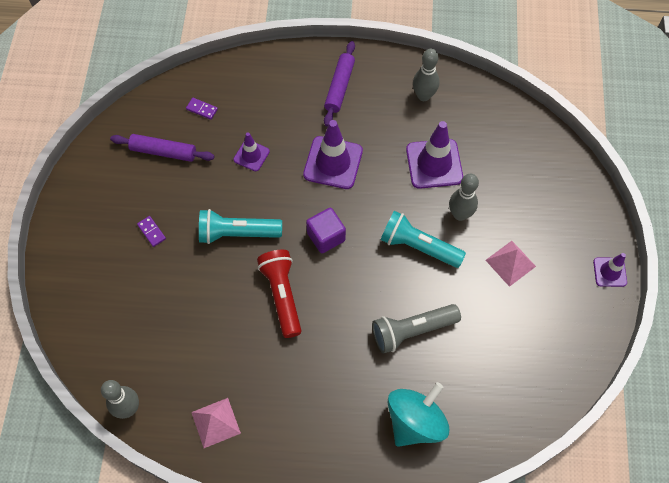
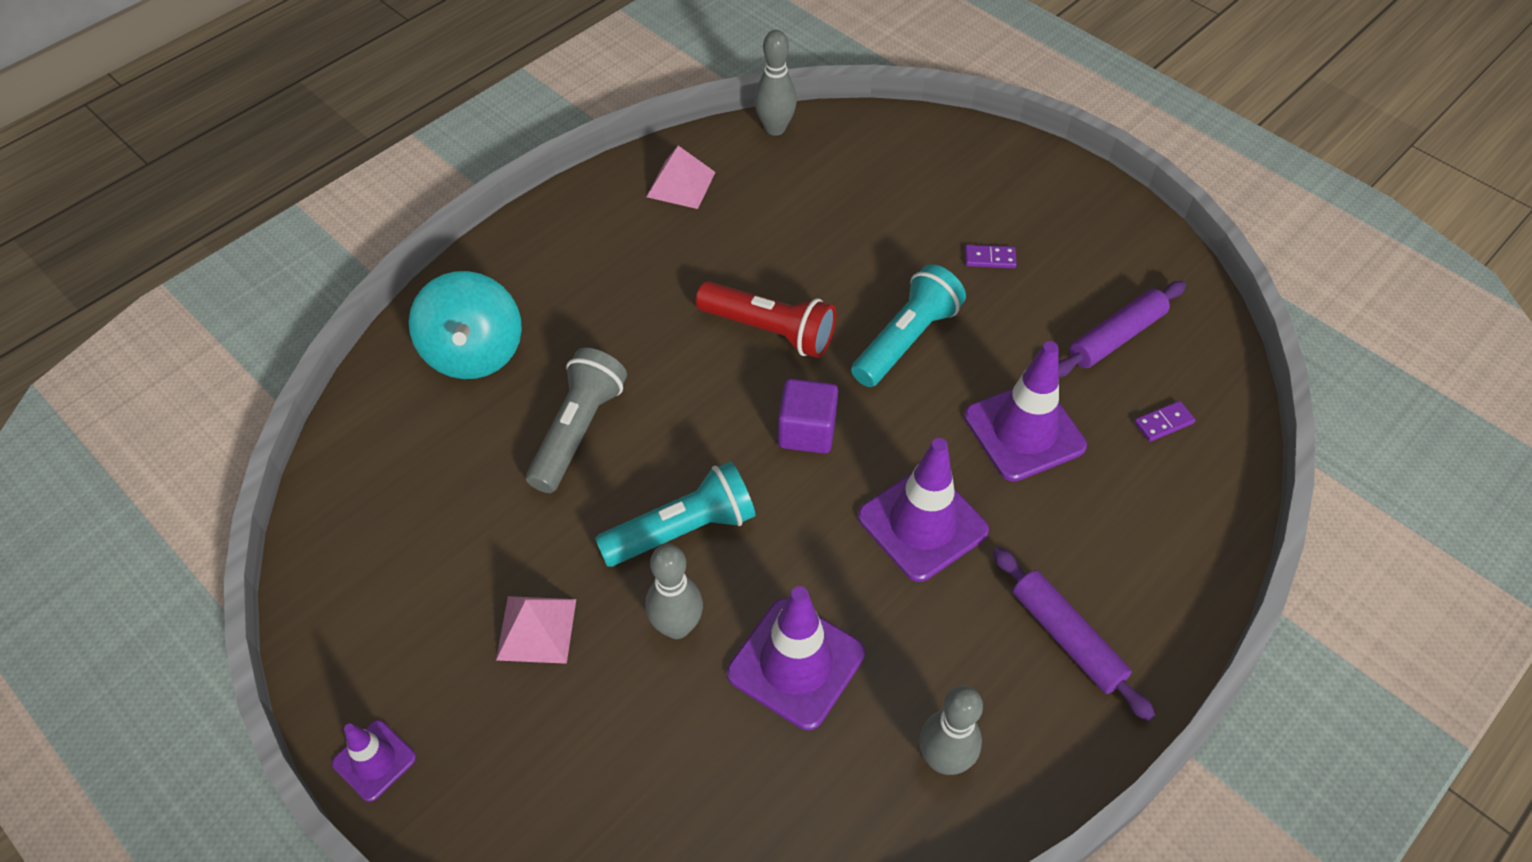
camera: 130 degrees right, 10 degrees down
(251, 155) = (1024, 431): purple traffic cone -> purple traffic cone, size x1.79

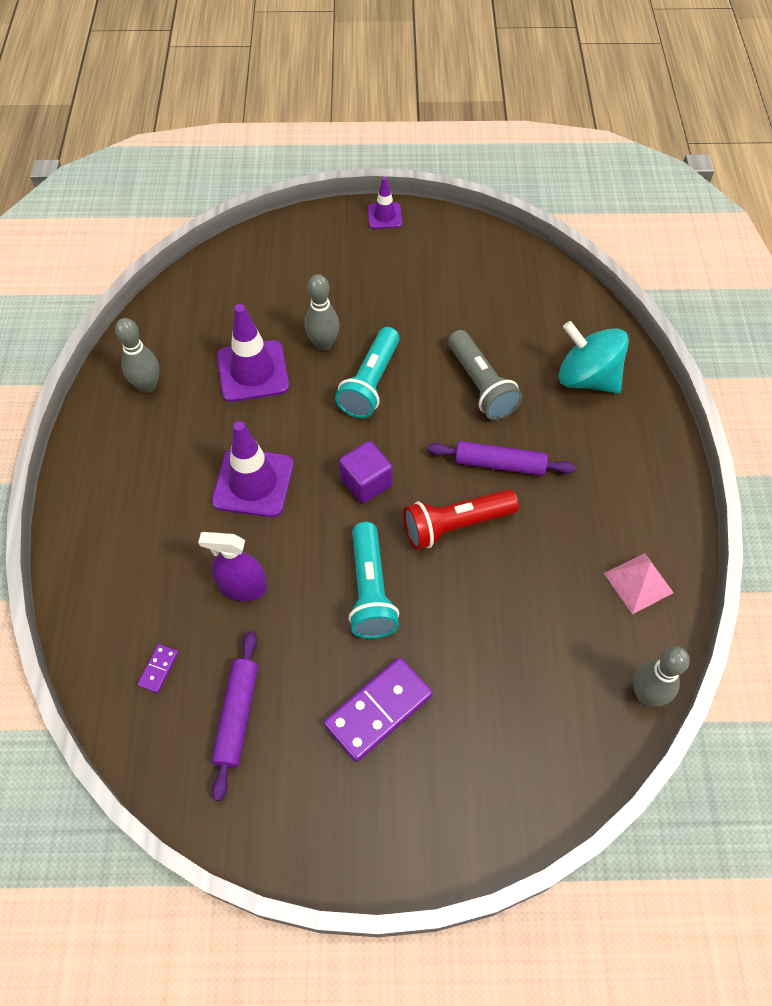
camera: 135 degrees right, 5 degrees up
(536, 629) = (383, 297): pink pyramid -> none
(990, 258) = (378, 710): purple domino -> purple domino, size x2.18
(1024, 431) = (242, 587): purple traffic cone -> purple spray bottle
(1067, 638) = (127, 484): purple rolling pin -> purple rolling pin (499, 464)

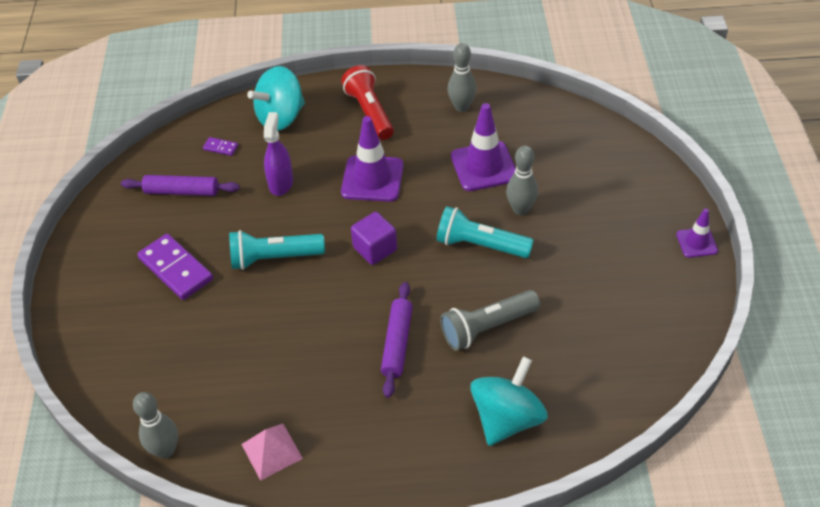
camera: 90 degrees right, 10 degrees down
(115, 591) = (281, 117): none -> turquoise spinning top
(455, 525) = (333, 311): red flashlight -> red flashlight (370, 112)

